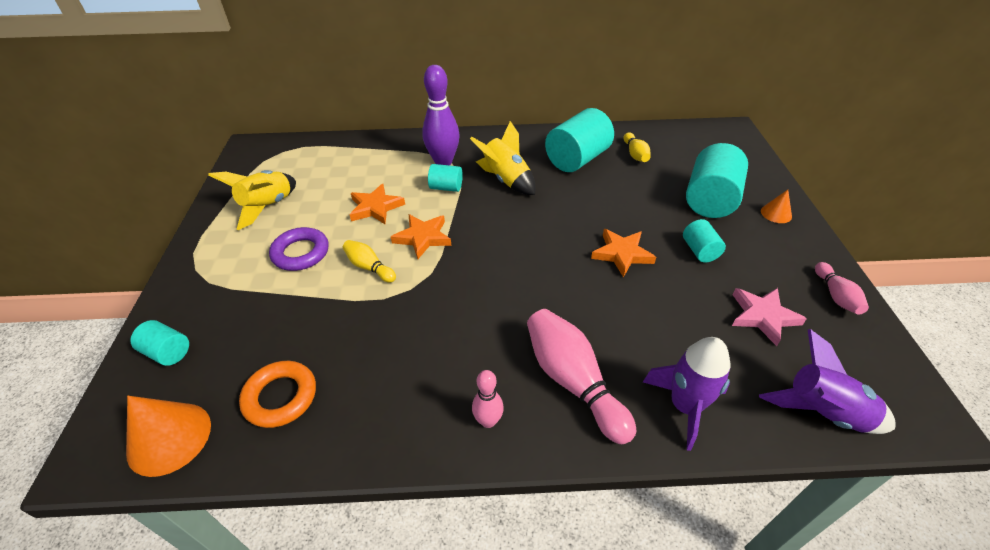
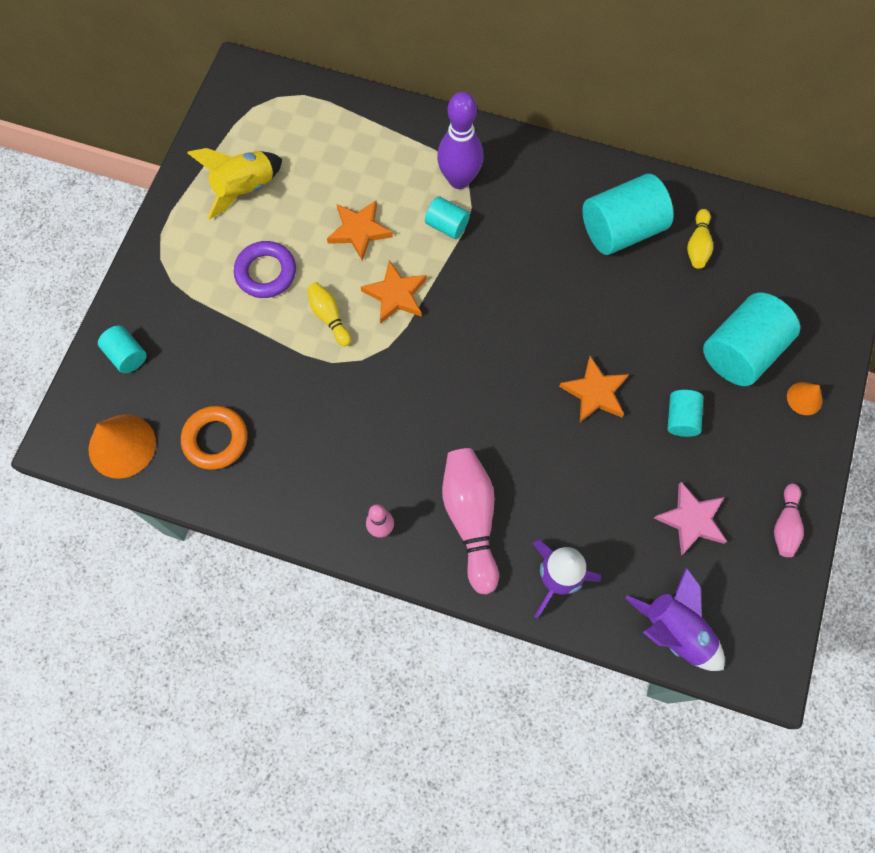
camera: 20 degrees right, 25 degrees up
(506, 180) = (520, 236): yellow rocket -> none

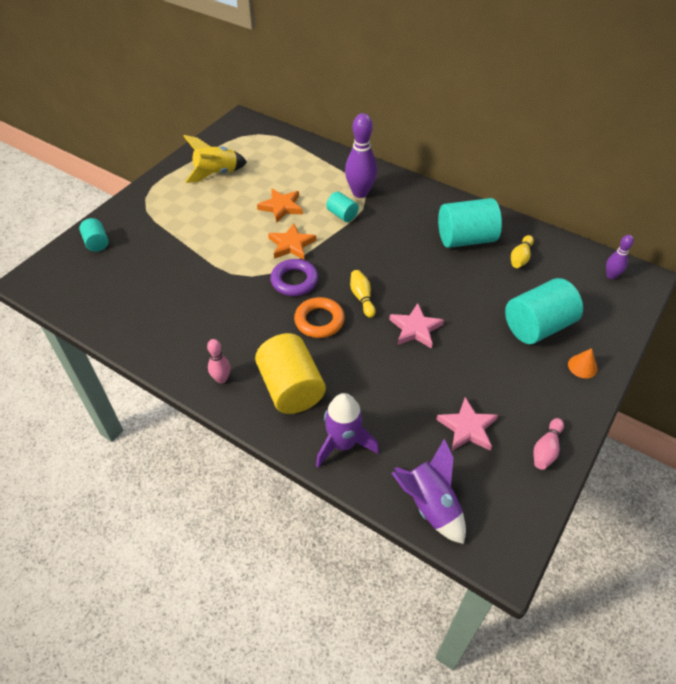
camera: 15 degrees right, 20 degrees down
(122, 446) = (66, 291): orange cone -> none
(215, 439) = (130, 300): orange ring -> orange ring (319, 321)
(266, 272) = (209, 217): purple ring -> purple ring (294, 281)
(329, 317) = (240, 248): yellow bowling pin -> yellow bowling pin (362, 298)
(471, 519) = (291, 388): pink bowling pin -> yellow cylinder
(595, 392) = (415, 329): orange star -> pink star
(681, 418) = (478, 358): turquoise cylinder -> none
(814, 248) = (611, 276): none -> purple bowling pin

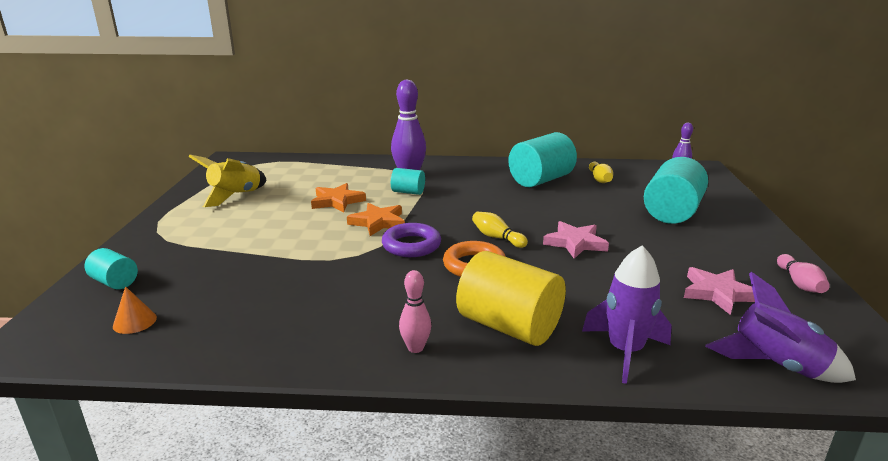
camera: 30 degrees left, 25 degrees down
(582, 366) = (740, 224): orange cone -> orange cone (135, 321)

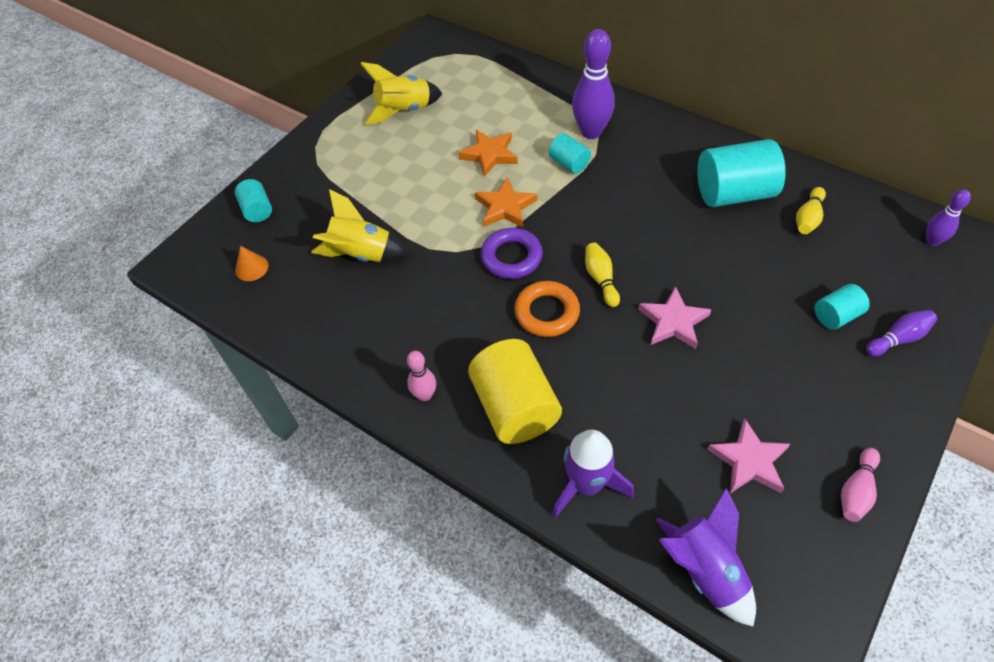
camera: 35 degrees right, 30 degrees up
(262, 279) = (361, 254): none -> yellow rocket
(672, 212) = (836, 315): turquoise cylinder -> turquoise cylinder, size x0.52
(719, 212) = (898, 339): none -> purple bowling pin

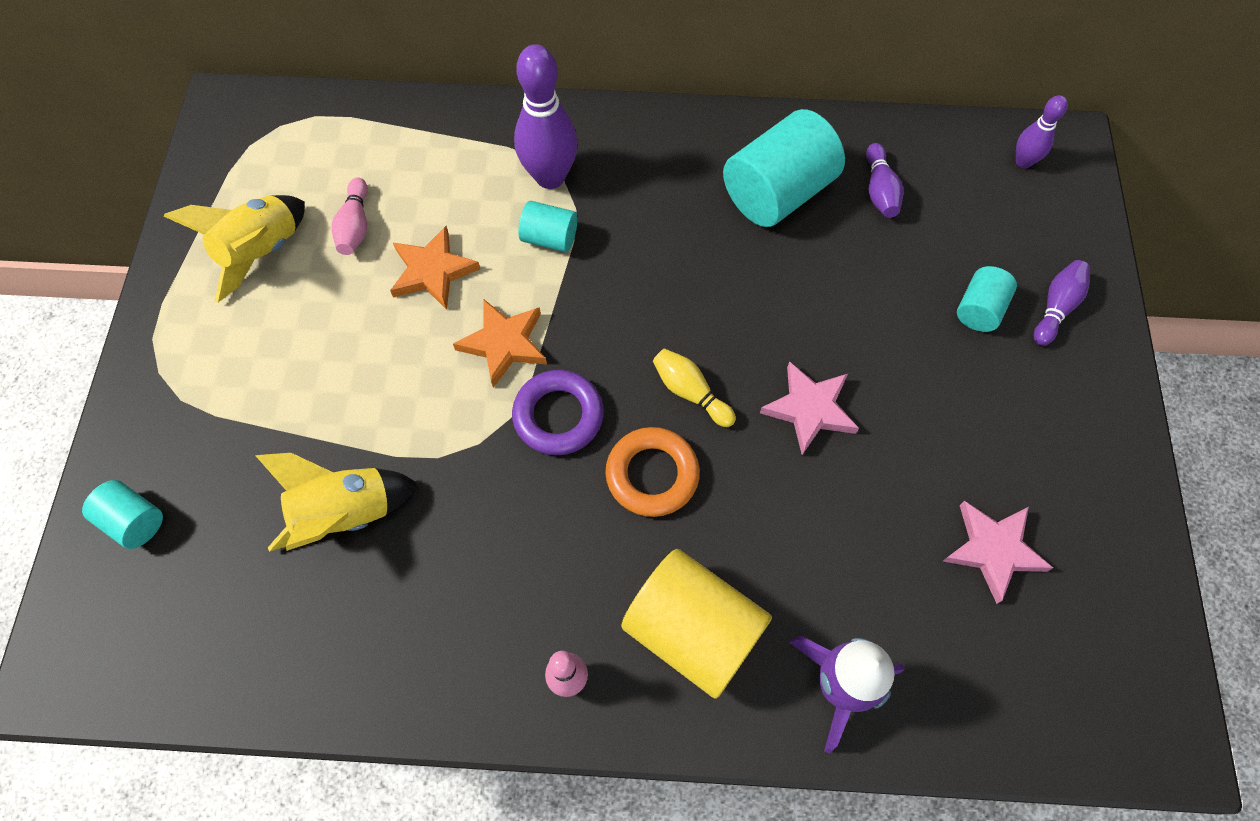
camera: 35 degrees left, 10 degrees up
(251, 268) = (189, 620): orange cone -> none
(705, 570) = (1024, 716): purple rocket -> none
(808, 218) = (879, 190): yellow bowling pin -> purple bowling pin
(856, 491) = (1116, 524): pink bowling pin -> pink bowling pin (355, 226)

